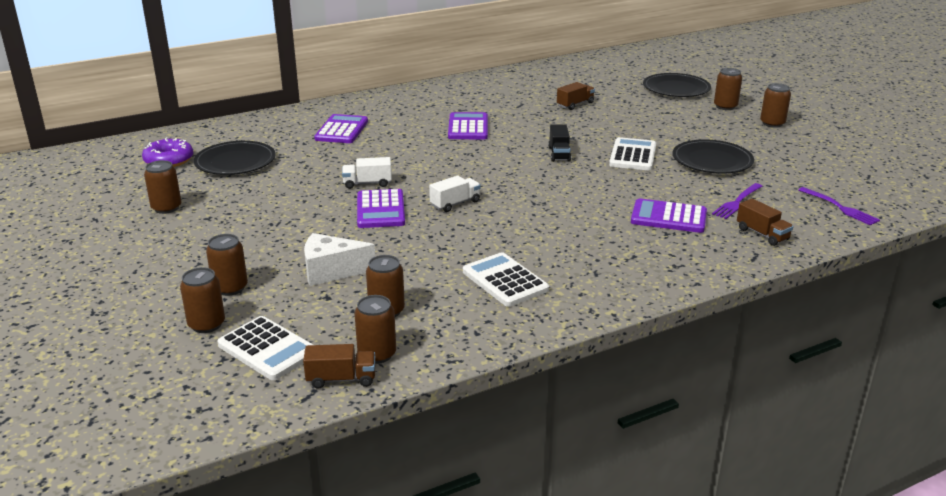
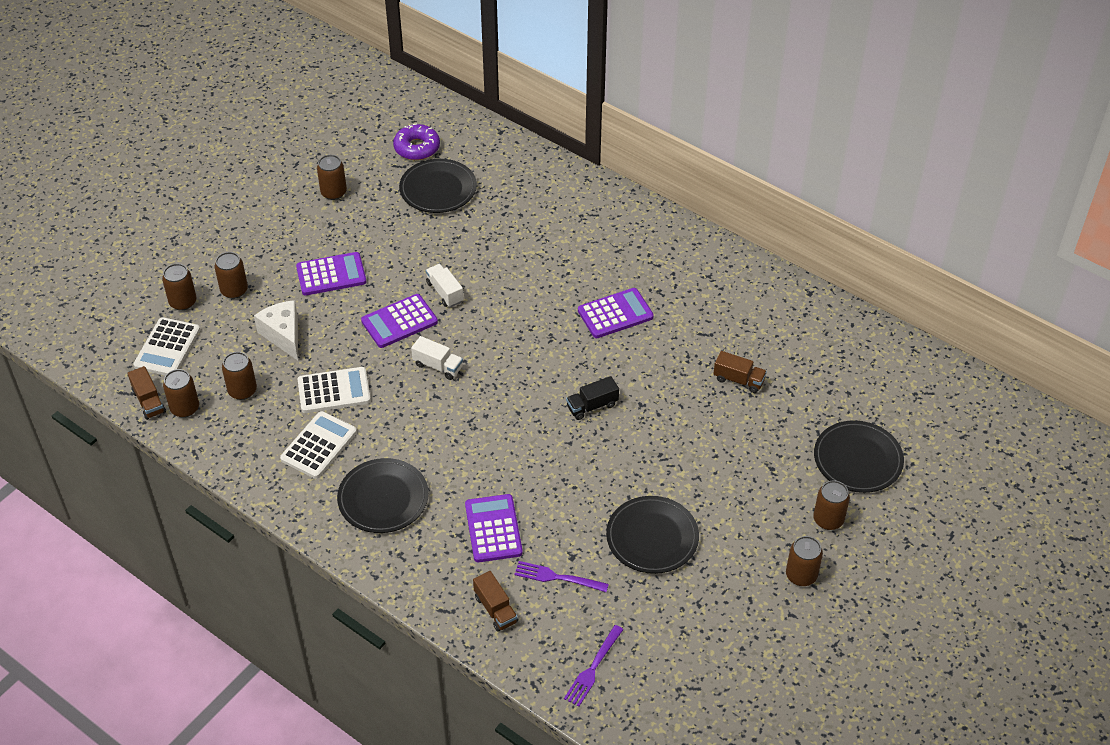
camera: 65 degrees right, 20 degrees up
(342, 130) = (548, 226): purple calculator -> purple calculator (331, 275)
(599, 260) = (383, 498): none -> black plate
(633, 155) = (625, 467): white calculator -> white calculator (334, 391)
(762, 234) = (495, 609): brown truck -> brown truck turned 60 degrees counterclockwise

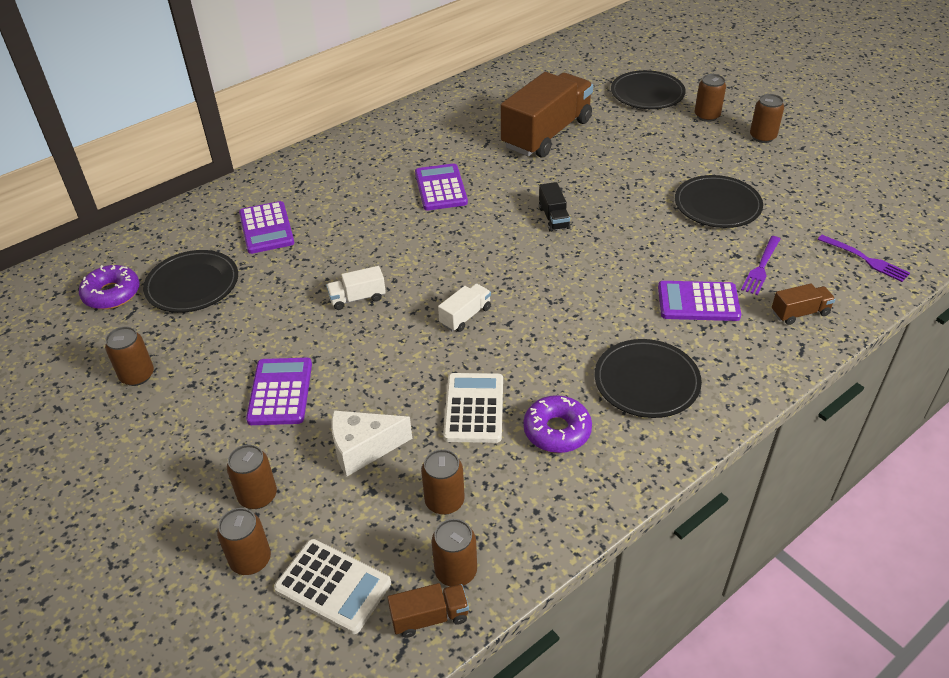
camera: 75 degrees left, 5 degrees down
(319, 445) = (557, 431): white calculator -> purple donut
(399, 321) = (386, 339): purple calculator -> purple calculator (266, 228)
(738, 380) = (547, 134): brown truck -> brown truck, size x2.37

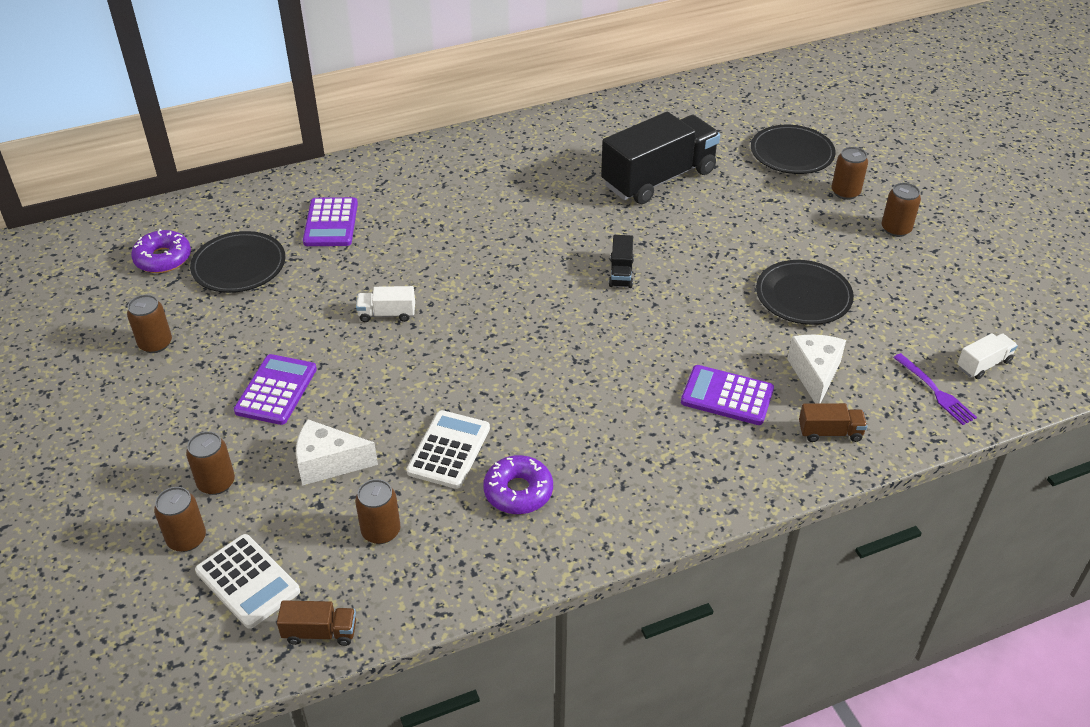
camera: 15 degrees right, 0 degrees up
(441, 188) = (520, 216): purple calculator -> none
(456, 571) = (362, 598): brown can -> none
(465, 316) = (483, 356): white truck -> white truck (983, 364)
(547, 134) = (659, 178): brown truck -> black truck
(646, 381) = (631, 465): black plate -> none
(761, 267) = (815, 374): purple fork -> white cheese

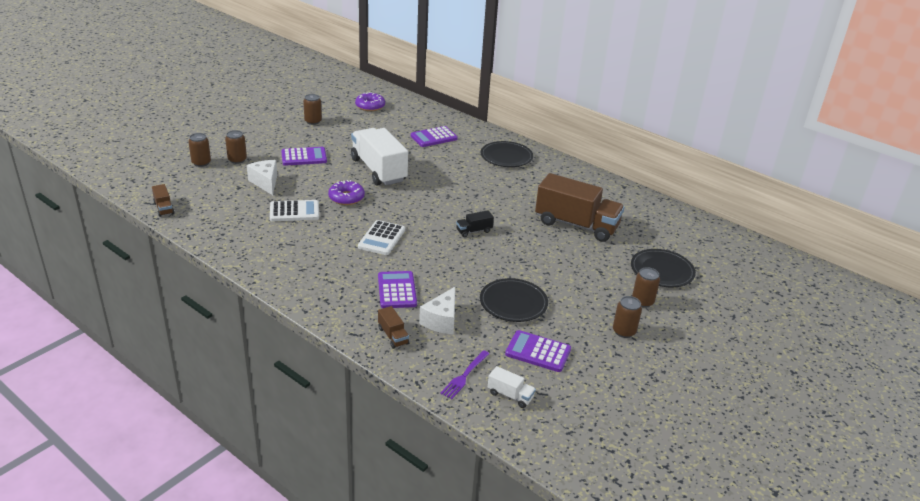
camera: 60 degrees right, 10 degrees down
(239, 266) = (381, 124): black plate -> black plate (506, 157)
(247, 581) = (184, 183): white calculator -> white calculator (381, 238)
(381, 531) = (230, 207): brown can -> none
(387, 314) = (378, 170): white truck -> white truck, size x2.37
(518, 491) = (278, 238): purple donut -> purple donut (346, 198)
(659, 178) = (576, 225): black truck -> brown truck
(815, 374) = (441, 320): white cheese -> white cheese turned 135 degrees clockwise
(909, 311) = (538, 352): none -> purple calculator

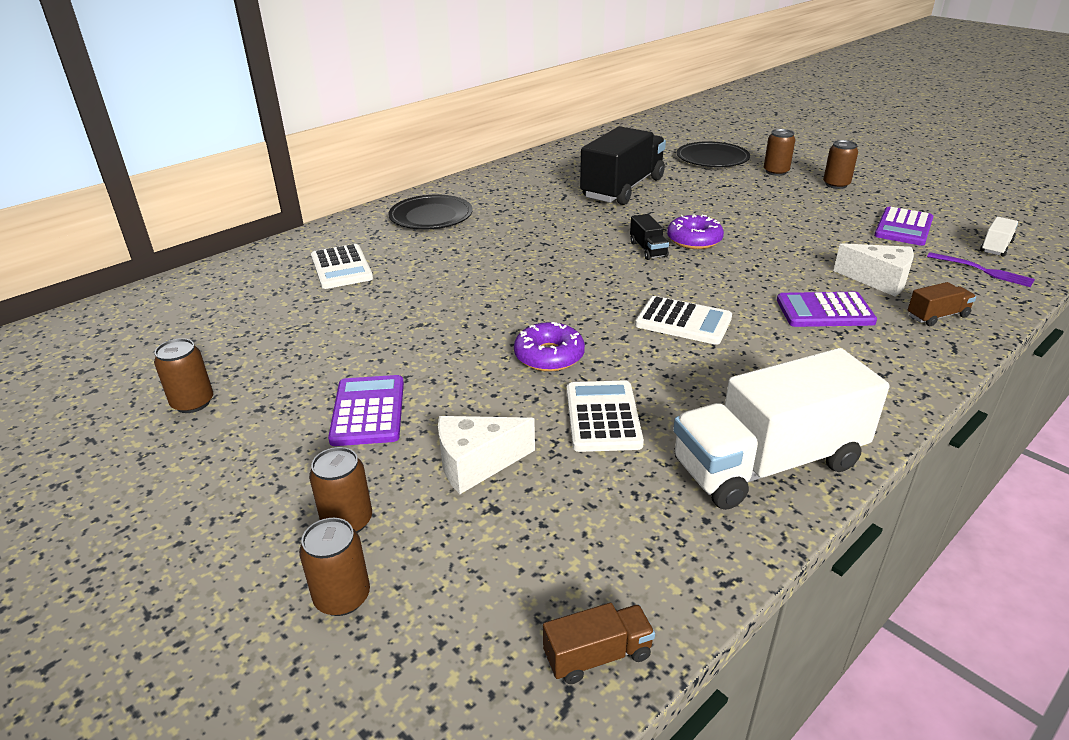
camera: 80 degrees left, 0 degrees up
(370, 106) = (166, 328): purple donut -> purple donut (694, 240)
(378, 170) = (449, 322): white truck -> white truck (767, 464)
(434, 137) = (341, 268): purple calculator -> white calculator
(513, 303) = (813, 234): black plate -> none
(576, 225) = (623, 188): brown truck -> black truck

